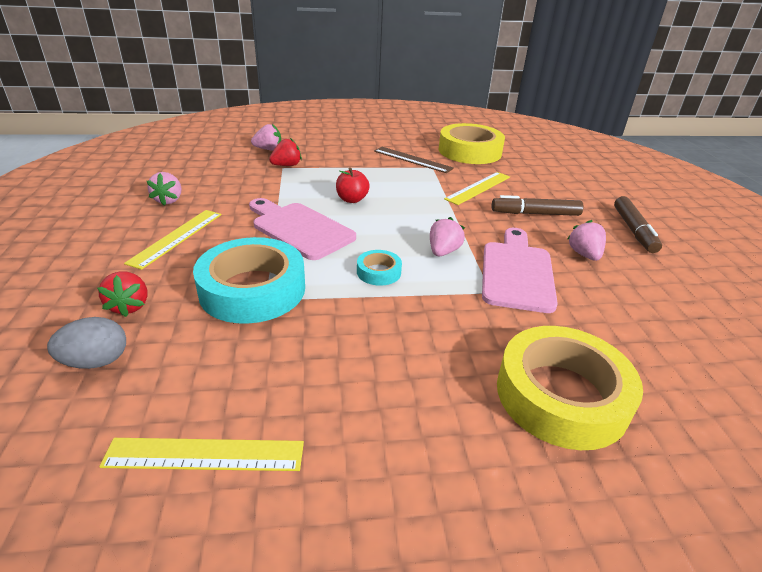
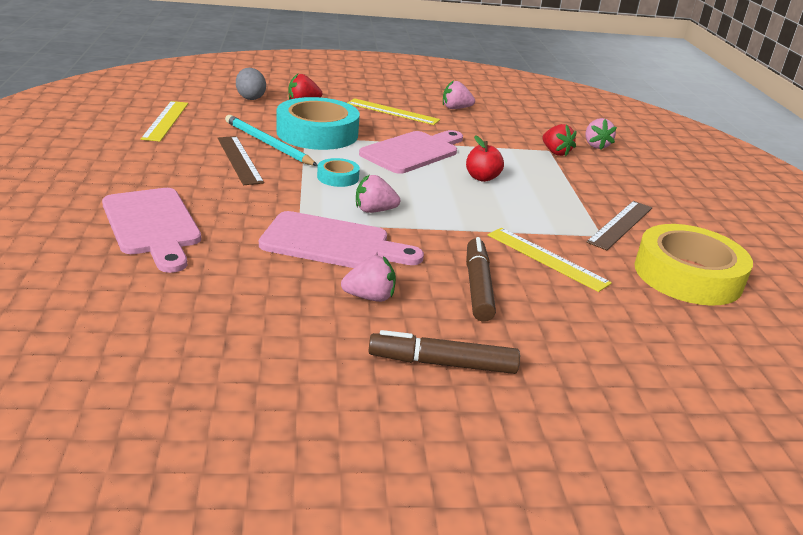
camera: 90 degrees right, 5 degrees down
(294, 327) = (268, 144): none -> turquoise pencil
(352, 346) = (239, 160): none -> brown ruler
(443, 252) = (374, 210): pink strawberry -> pink strawberry turned 150 degrees clockwise
(561, 395) = (152, 225): yellow tape -> pink cutting board

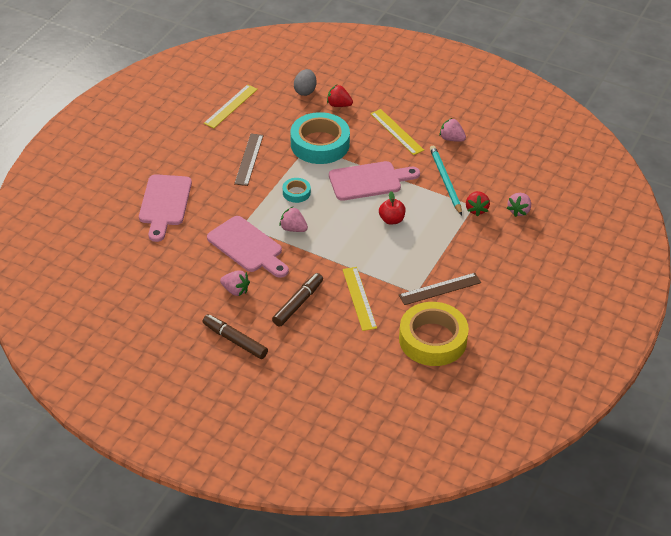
camera: 35 degrees right, 15 degrees up
(268, 144) = (278, 147): turquoise pencil -> turquoise pencil (445, 181)

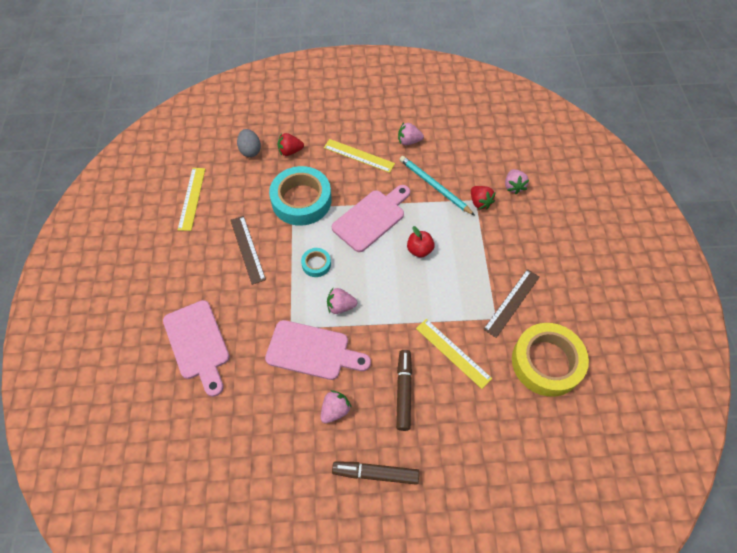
camera: 30 degrees left, 15 degrees up
(235, 290) = (335, 410): pink strawberry -> pink strawberry turned 45 degrees counterclockwise

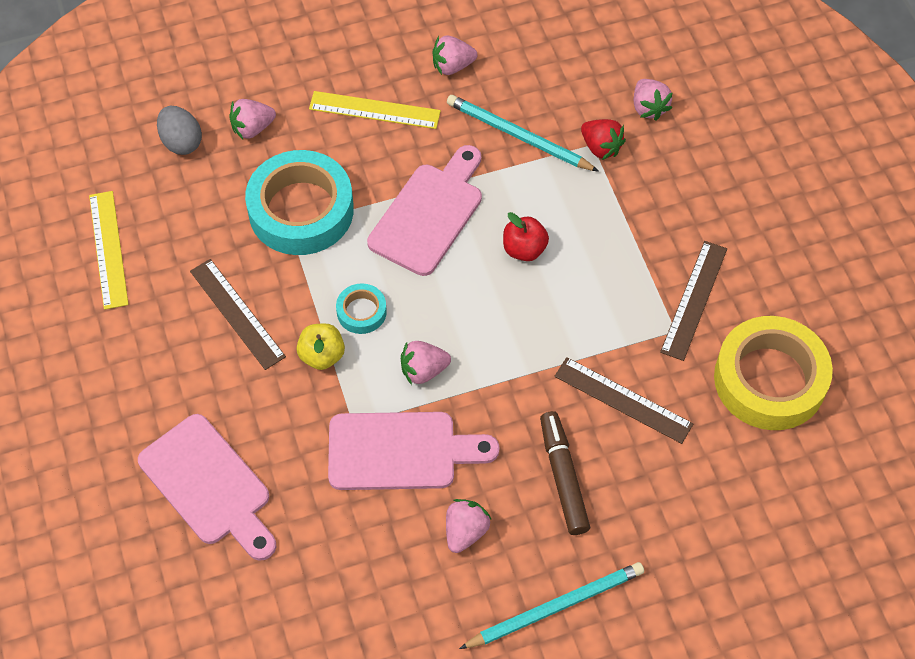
camera: 15 degrees left, 0 degrees up
(286, 284) = (322, 355): none -> yellow apple
(290, 151) = (252, 128): red strawberry -> pink strawberry
(375, 473) = (556, 607): brown marker -> turquoise pencil
(453, 353) = (623, 400): yellow ruler -> brown ruler

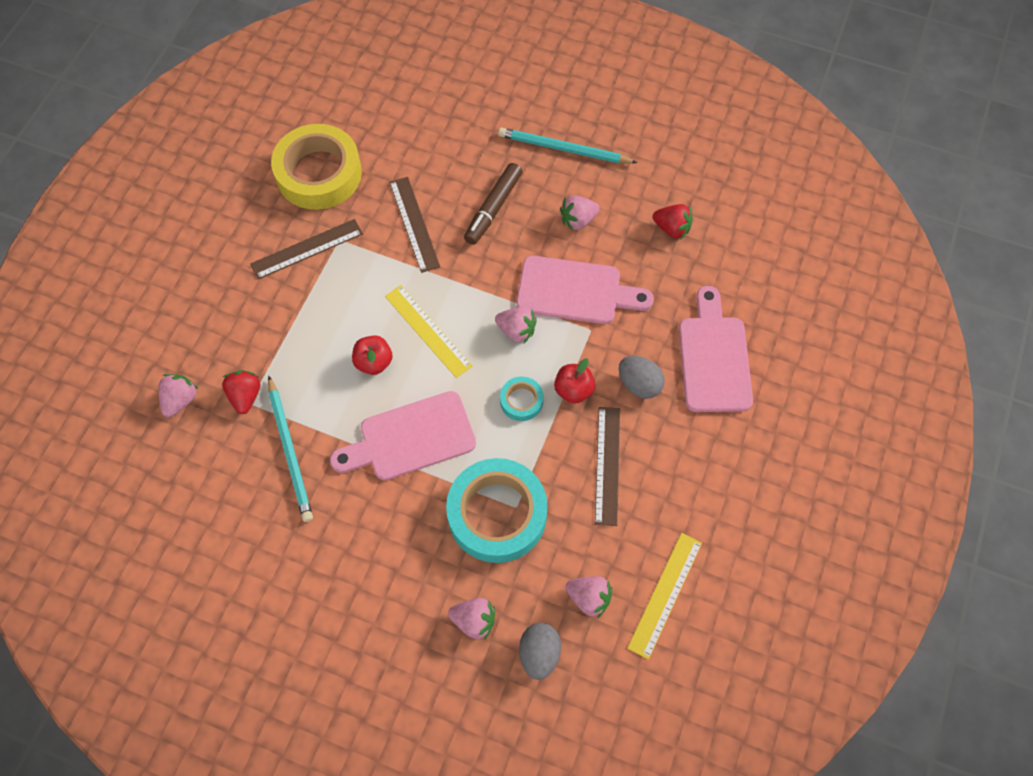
camera: 140 degrees left, 5 degrees up
(264, 405) = (639, 384): none -> grey egg
(322, 355) = (573, 390): yellow apple -> red apple
(358, 599) = (672, 228): none -> red strawberry
(374, 110) = (369, 560): yellow ruler -> yellow ruler (428, 330)
(401, 451) = (575, 291): pink cutting board -> pink cutting board turned 150 degrees clockwise
(452, 66) = (274, 552): pink strawberry -> pink strawberry (589, 598)

